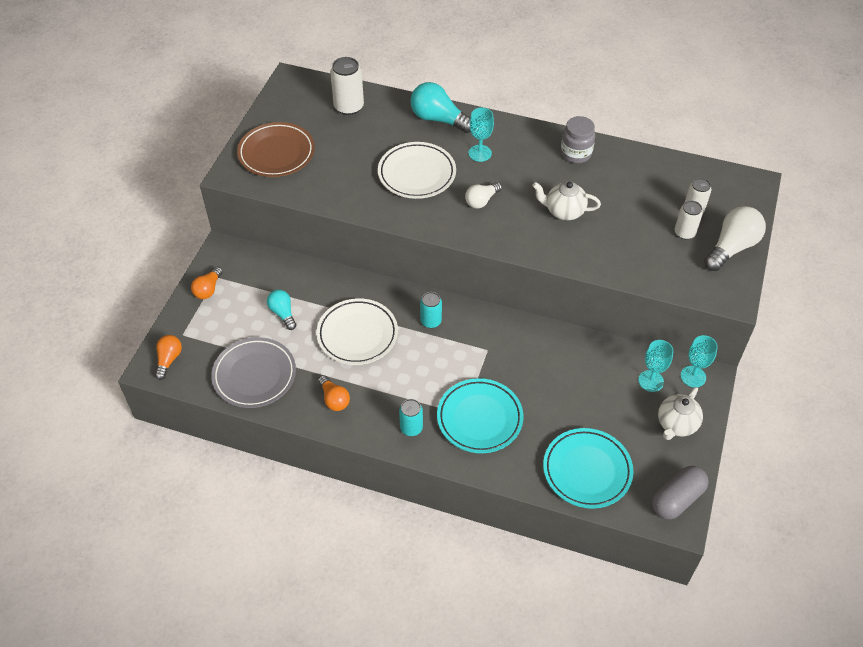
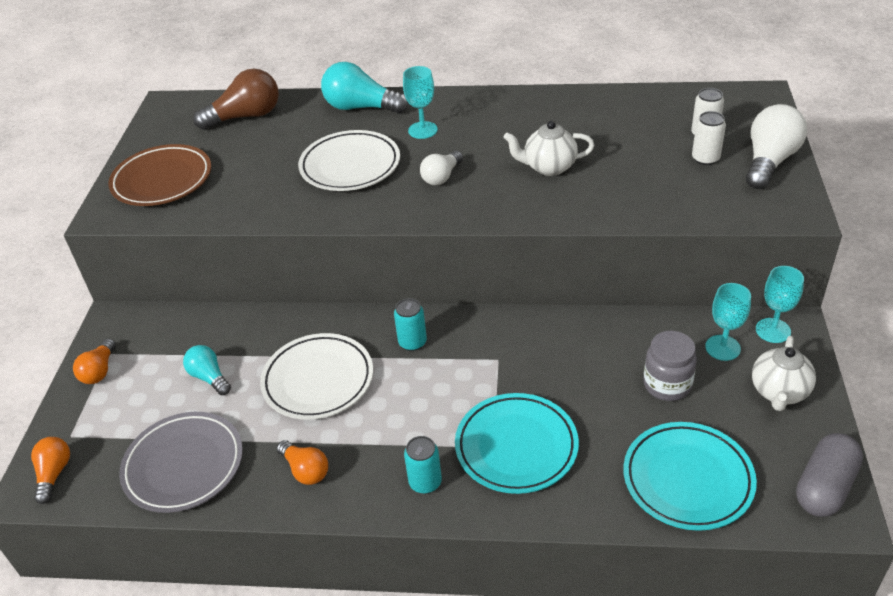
camera: 10 degrees left, 10 degrees down
(349, 107) = (245, 116): white can -> brown light bulb
(576, 153) = (539, 108): grey jar -> grey jar (667, 385)

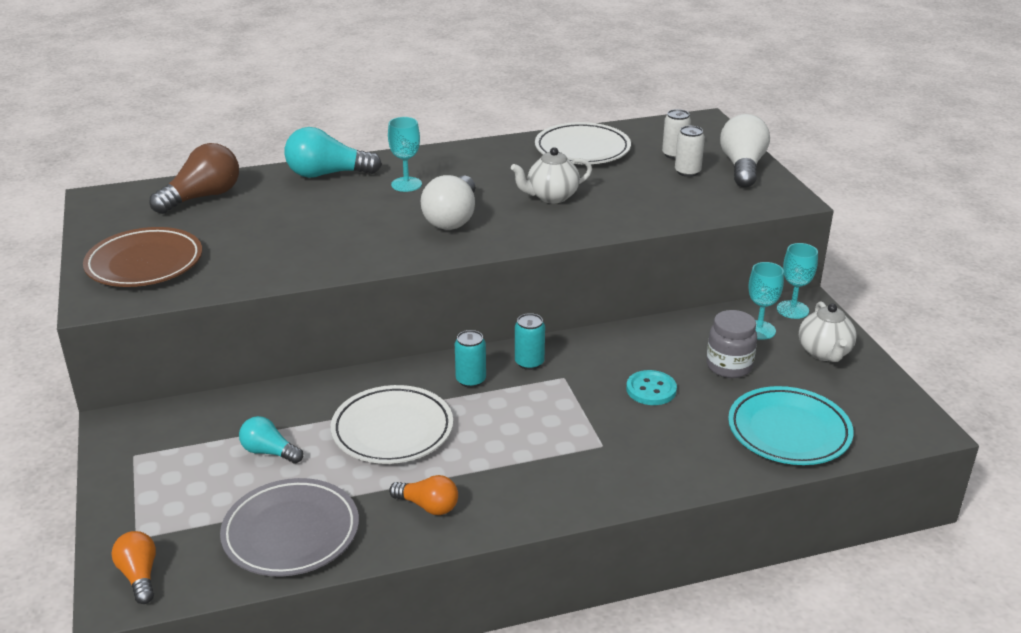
camera: 25 degrees left, 10 degrees down
(99, 371) = (132, 472): orange light bulb -> none
(350, 166) = (351, 222): white plate -> white plate (582, 149)
(425, 482) = (555, 488): turquoise can -> turquoise can (529, 362)
(442, 177) = (452, 218): white light bulb -> white light bulb, size x1.68
(516, 447) = (624, 441): turquoise plate -> none
(573, 393) = (651, 389): none -> turquoise button
(825, 487) = (900, 412): grey capsule -> none

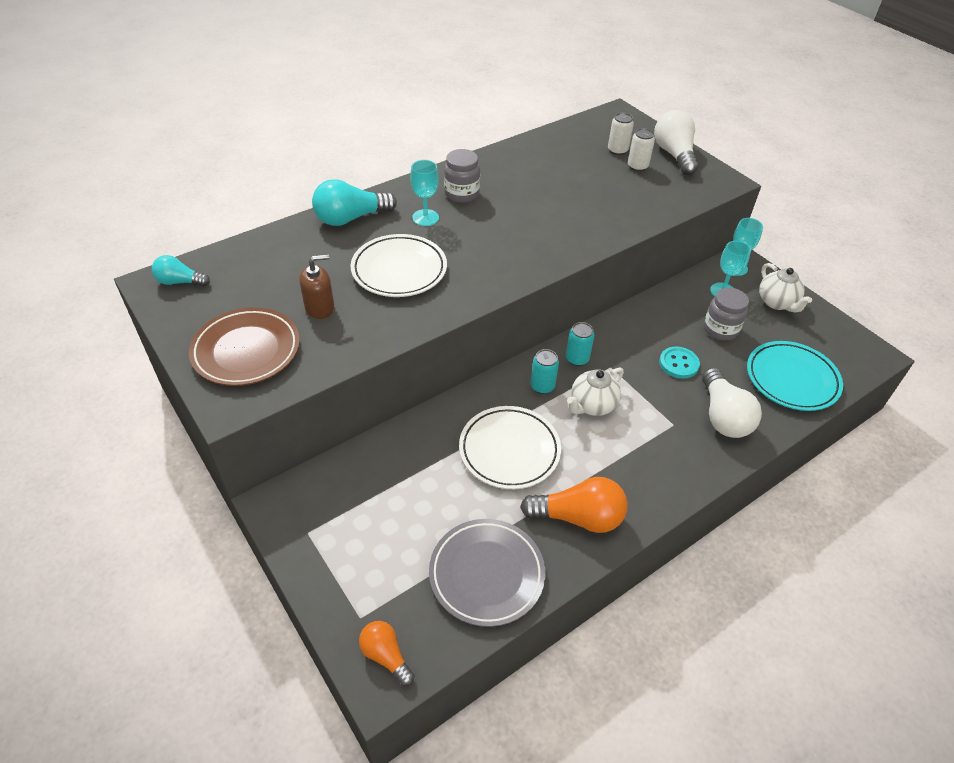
camera: 20 degrees left, 15 degrees up
(202, 197) = (253, 264): brown light bulb -> none
(240, 241) = (320, 307): none -> brown soap dispenser
(269, 452) = (422, 498): turquoise light bulb -> turquoise light bulb (180, 282)
(428, 506) = (578, 517): orange light bulb -> orange light bulb, size x1.68
(452, 218) = (486, 247): white light bulb -> white light bulb (723, 416)
(461, 170) = (461, 194): none -> grey jar
(551, 197) = (550, 210): white teapot -> white teapot (592, 405)
(582, 149) = (545, 156): white plate -> white plate (399, 270)

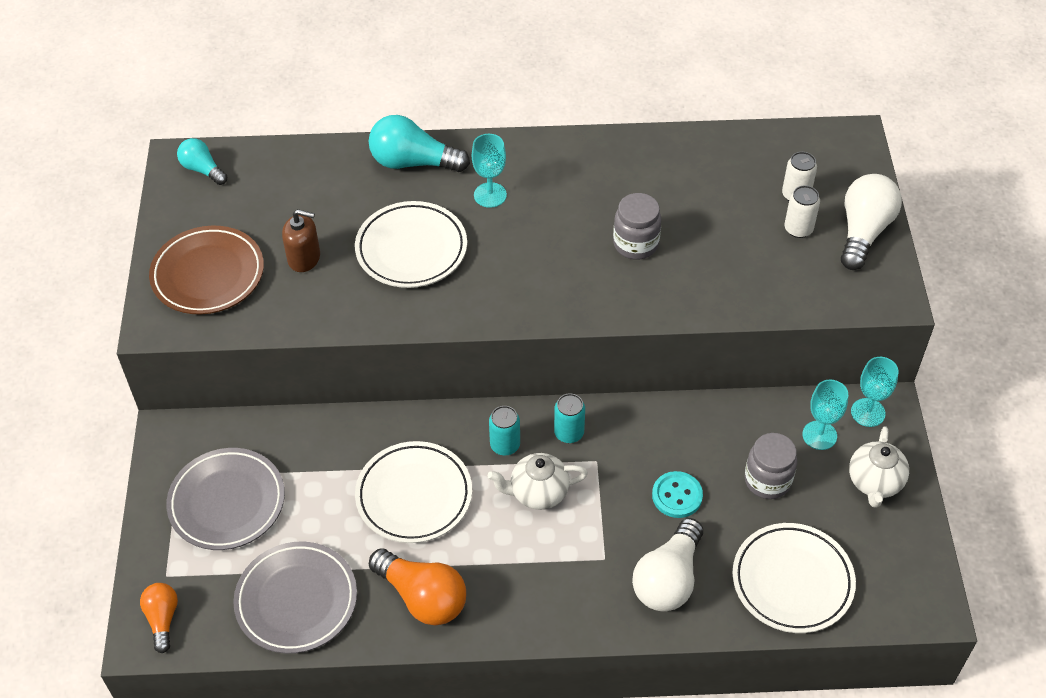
camera: 35 degrees right, 5 degrees up
(367, 530) = (227, 502): none -> grey plate
(461, 194) = (554, 180): grey jar -> grey jar (635, 244)
(791, 379) = (792, 581): turquoise plate -> white plate

